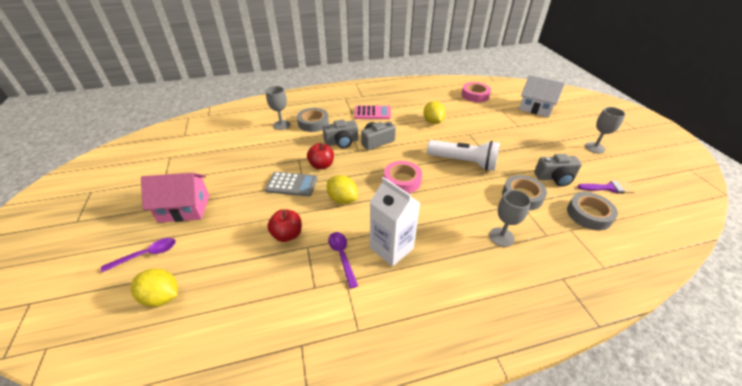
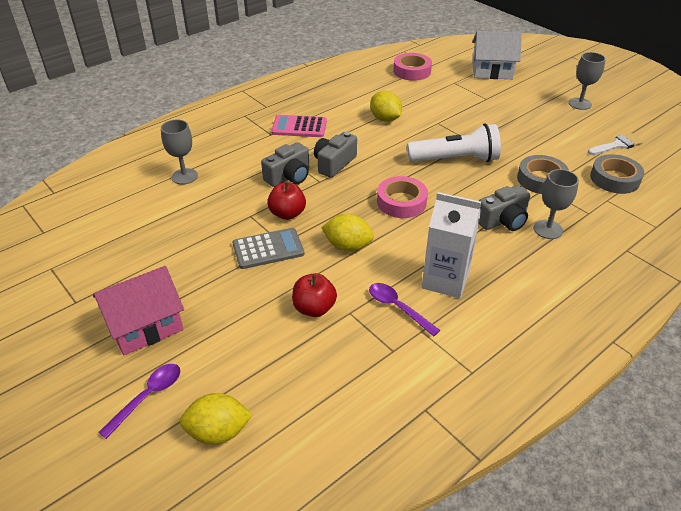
camera: 25 degrees left, 0 degrees up
(313, 123) = (228, 162): grey tape -> none
(372, 113) = (299, 127): pink calculator -> pink calculator turned 150 degrees counterclockwise
(555, 178) = (561, 149): grey camera -> grey camera (503, 220)
(608, 188) = (617, 145): purple brush -> white brush

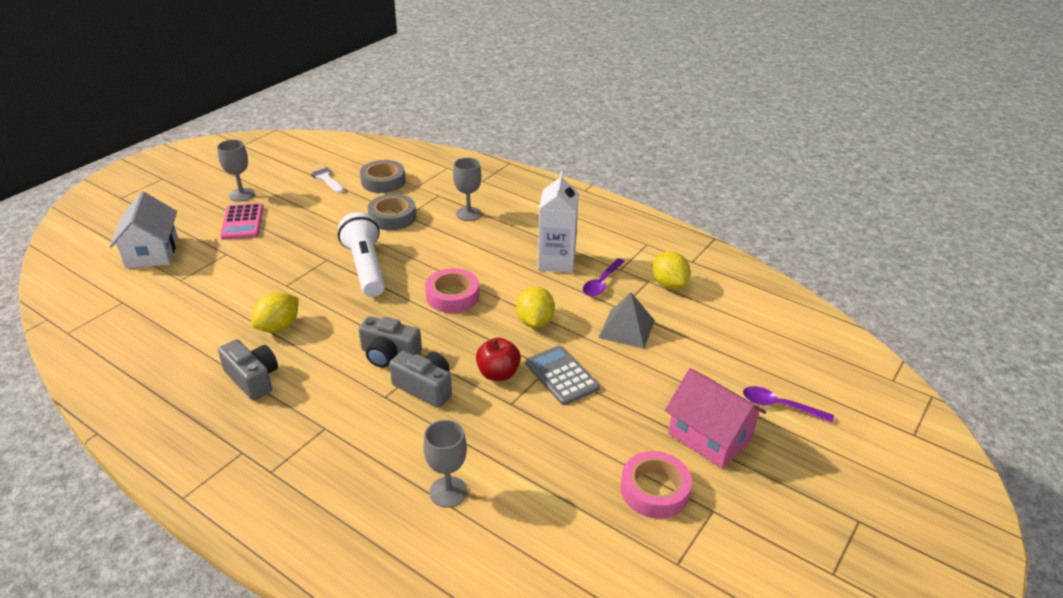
camera: 105 degrees left, 5 degrees down
(218, 432) = (779, 355): yellow lemon -> yellow lemon (669, 284)
(299, 127) = (303, 402): pink calculator -> pink calculator (242, 222)
(314, 308) = (627, 329): red apple -> grey pyramid
(412, 71) = (140, 318): pink tape -> pink tape (654, 490)
(503, 220) = (463, 236): grey camera -> grey camera (253, 379)

